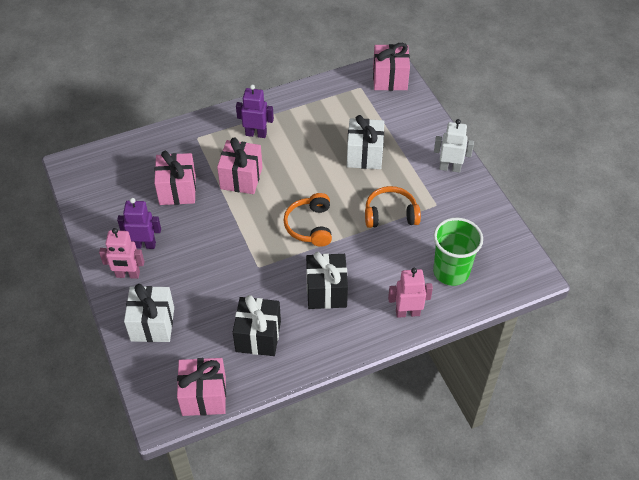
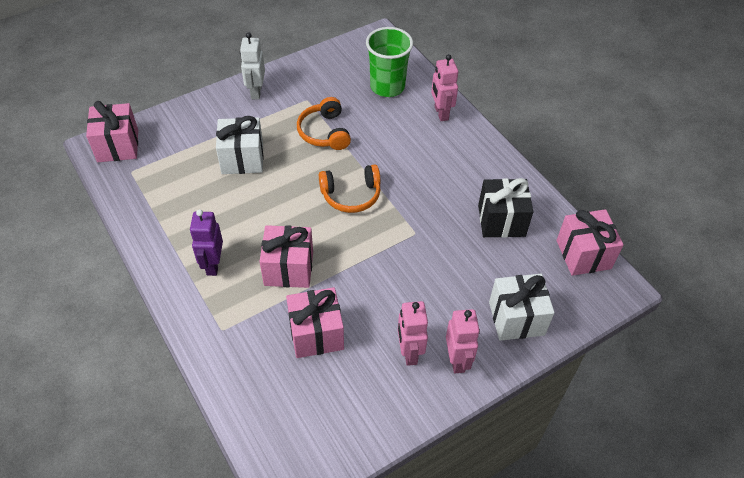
camera: 100 degrees left, 0 degrees up
(144, 245) = (409, 352): purple robot -> pink robot
(326, 291) = (433, 173): black gift -> none

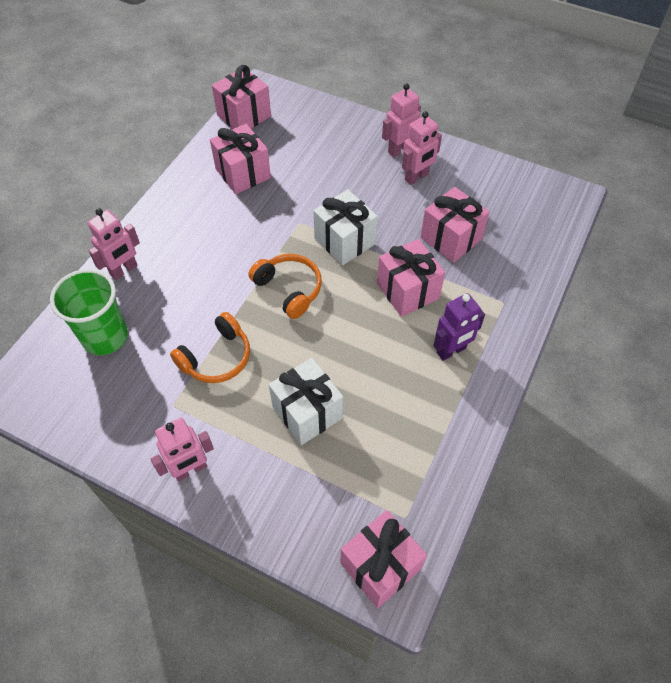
camera: 120 degrees left, 5 degrees up
(256, 92) = (190, 469): white robot -> pink robot
(501, 220) = (243, 173): black gift -> pink gift
(516, 318) = (336, 132): white gift -> white gift (344, 241)

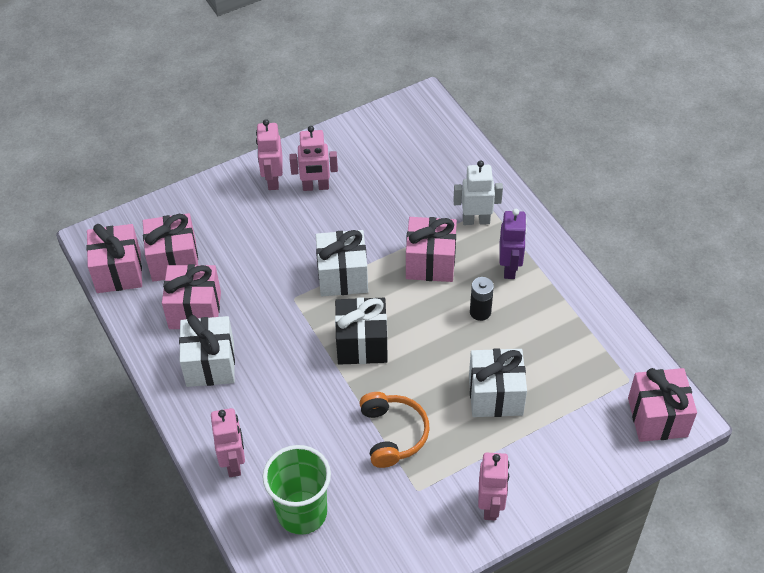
camera: 55 degrees left, 5 degrees down
(202, 208) = (210, 364): none -> white gift
(289, 289) = (362, 344): orange headphones -> black gift
(386, 354) = (480, 312): none -> black battery
(417, 177) = (315, 187): pink robot -> pink robot turned 90 degrees clockwise
(451, 238) = (401, 203): pink gift -> pink gift (174, 261)
(480, 299) = (476, 220): none -> white robot

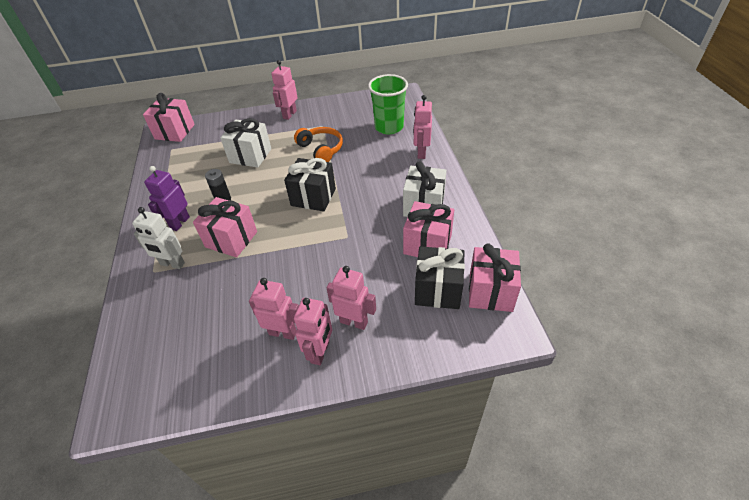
camera: 160 degrees left, 5 degrees down
(174, 261) = (438, 290): pink gift -> black gift
(251, 211) = (354, 322): none -> pink robot
(342, 276) = (302, 244): white gift -> none
(393, 434) = (321, 149): orange headphones -> orange headphones turned 135 degrees clockwise

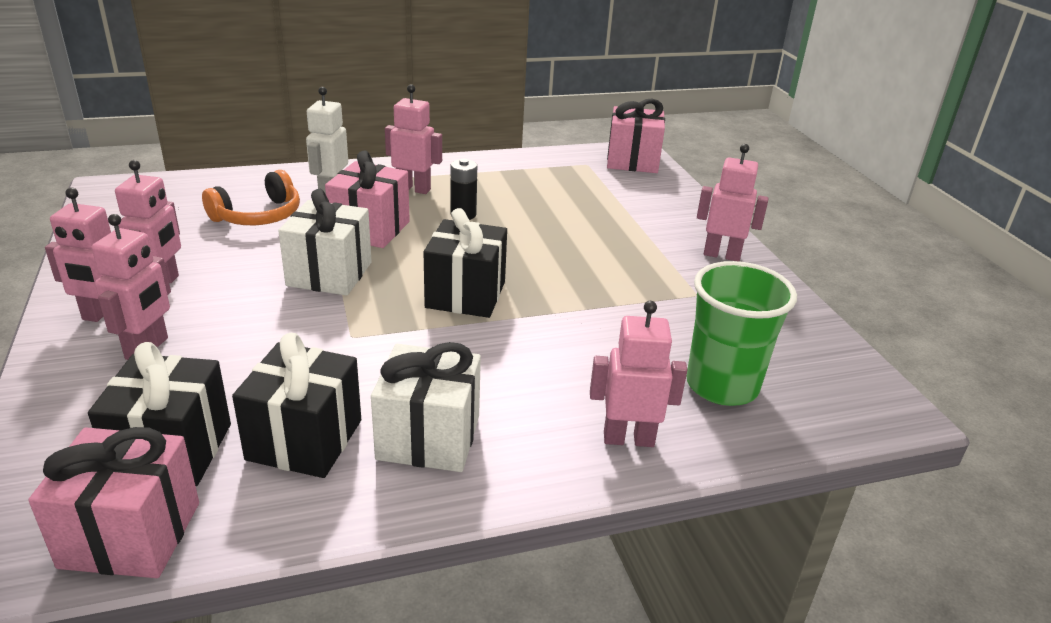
camera: 80 degrees right, 15 degrees down
(180, 223) = (414, 189): purple robot -> pink robot
(250, 156) = (580, 227): white gift -> white gift (329, 274)
(321, 149) = (613, 296): orange headphones -> orange headphones (258, 216)
(427, 244) = (304, 440): pink gift -> black gift

